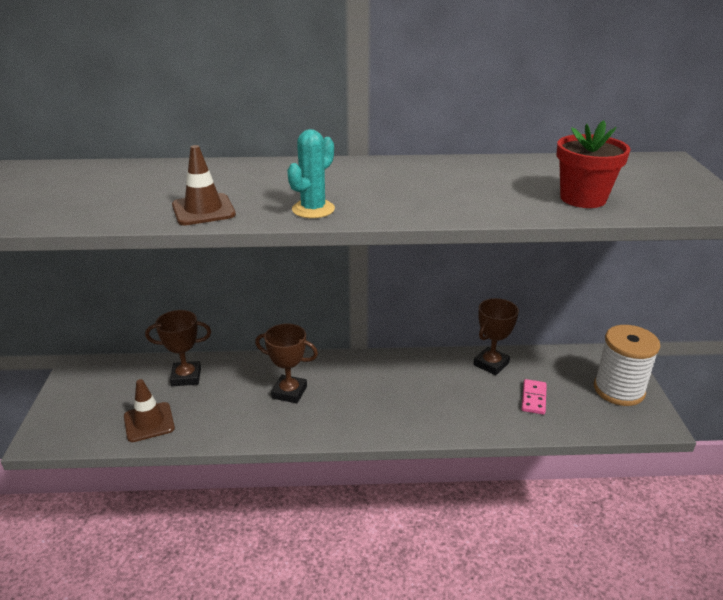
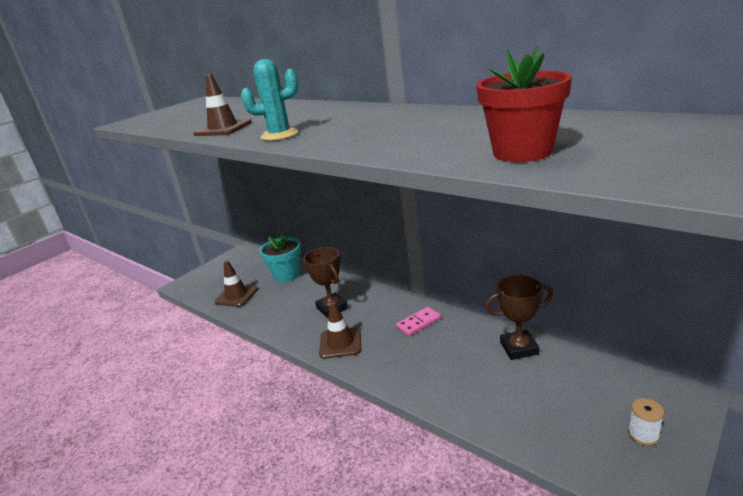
camera: 45 degrees right, 5 degrees down
(186, 377) = (287, 275): brown trophy -> turquoise flower pot
(341, 420) = (340, 343): none -> brown traffic cone
(533, 398) = (525, 397): pink domino -> pink domino (418, 323)
(619, 390) = (643, 434): white spool -> white spool, size x0.42

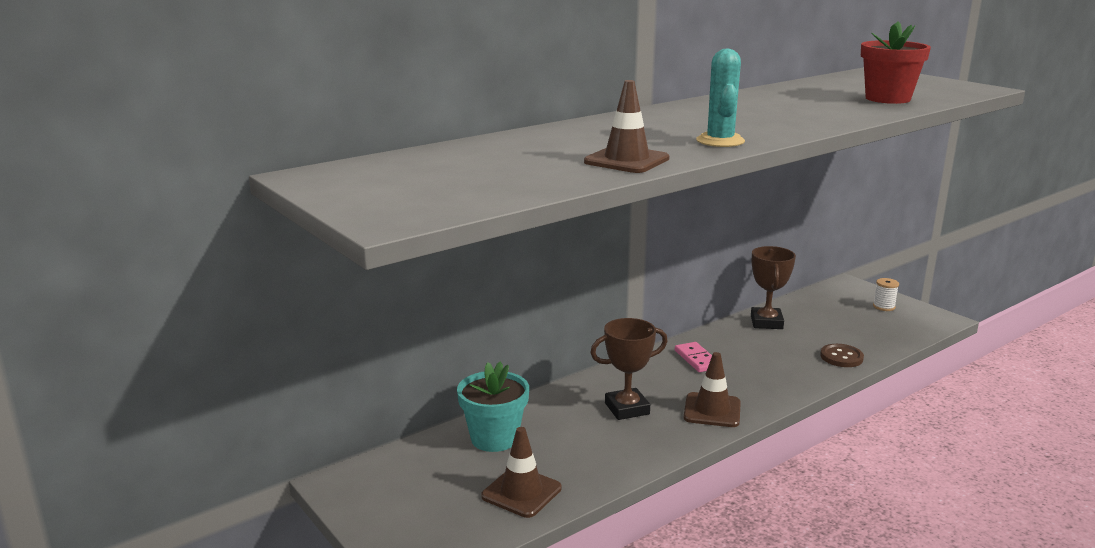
camera: 80 degrees left, 5 degrees down
(472, 405) = (841, 357): none -> brown button

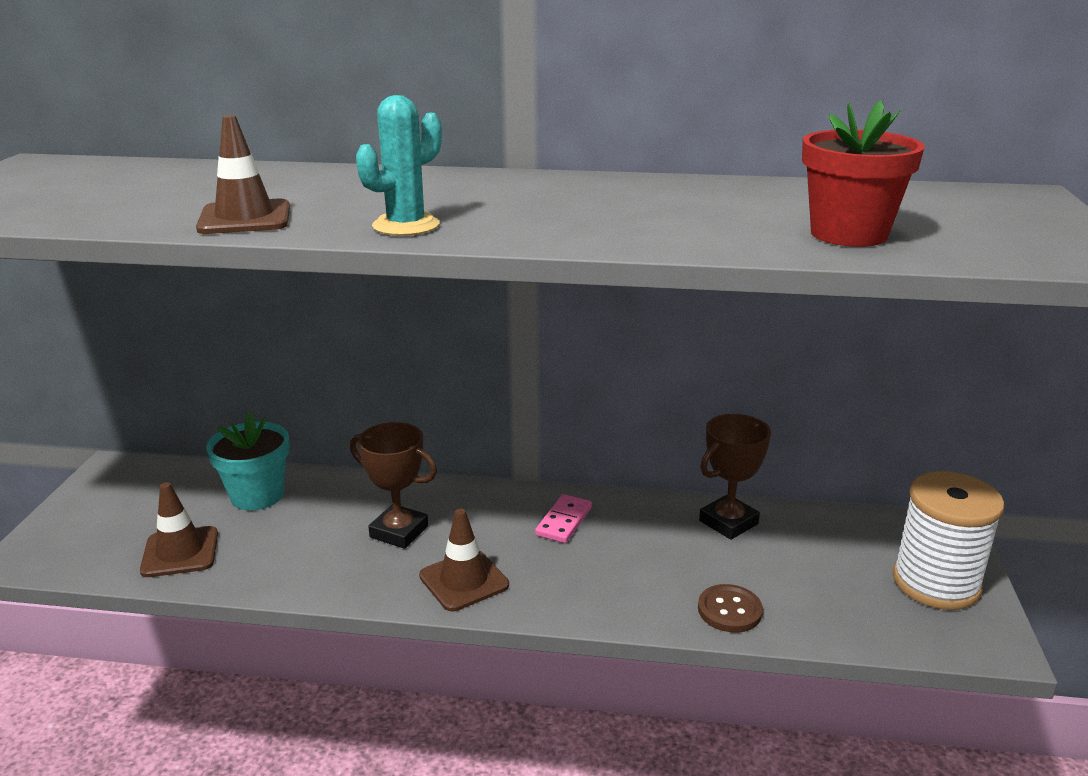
camera: 45 degrees right, 5 degrees up
(884, 307) = (936, 583): white spool -> white spool, size x2.36

